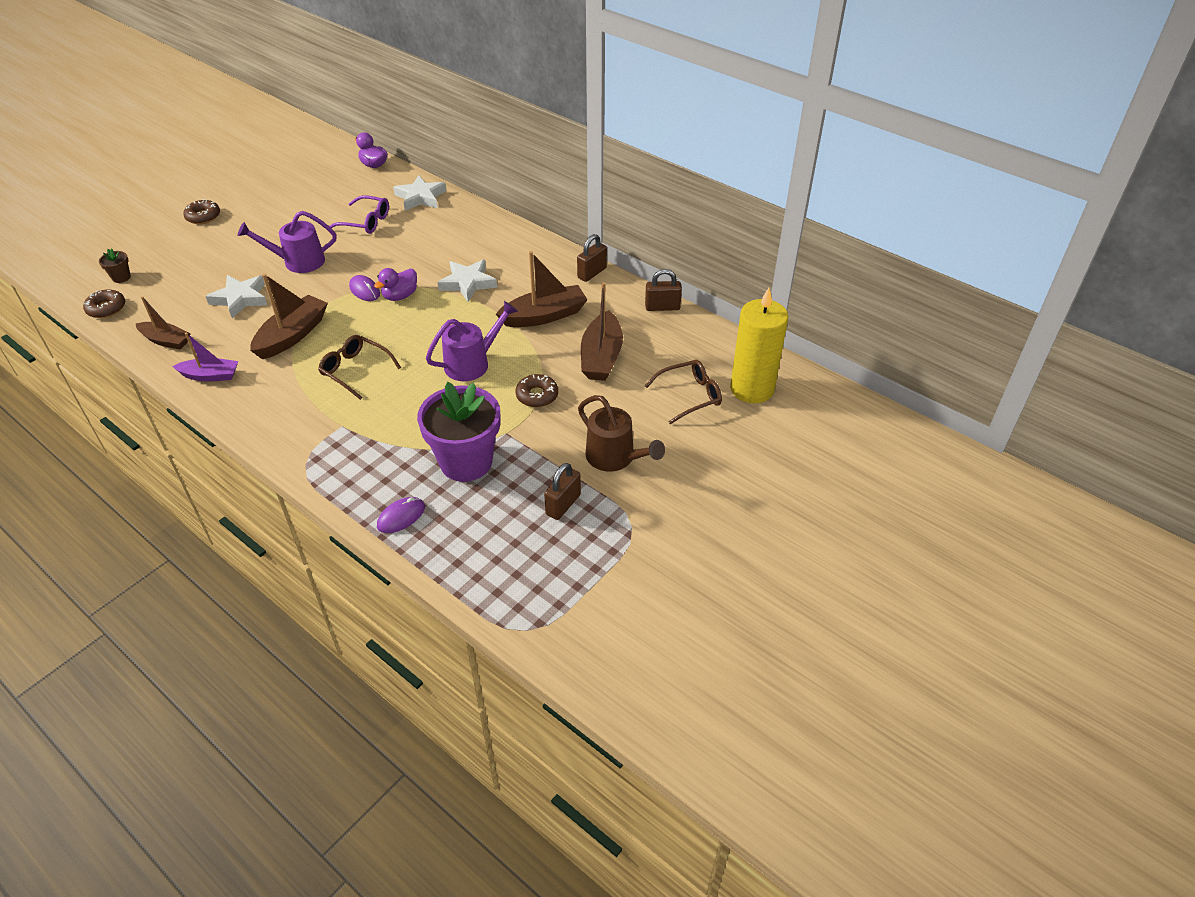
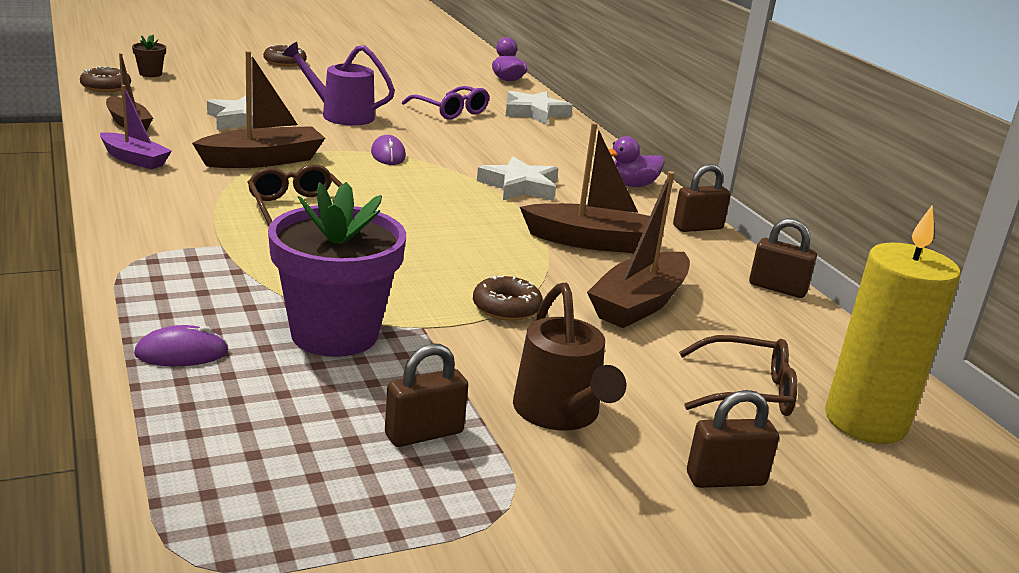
camera: 25 degrees right, 20 degrees down
(400, 296) = (424, 171): purple duck -> purple duck (632, 185)
(472, 363) = (450, 250): purple watering can -> none
(711, 460) = (725, 479): none -> brown padlock

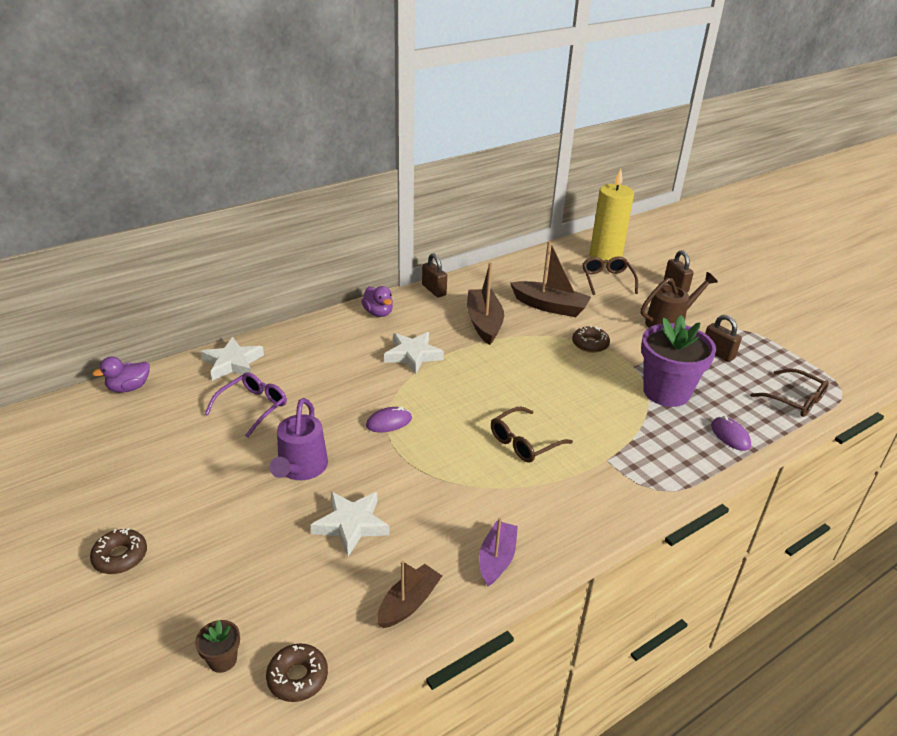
camera: 100 degrees left, 10 degrees up
(214, 470) = (794, 400): none -> brown glasses
(263, 160) = (446, 484): brown boat -> none
(777, 288) = (497, 269): brown padlock -> none

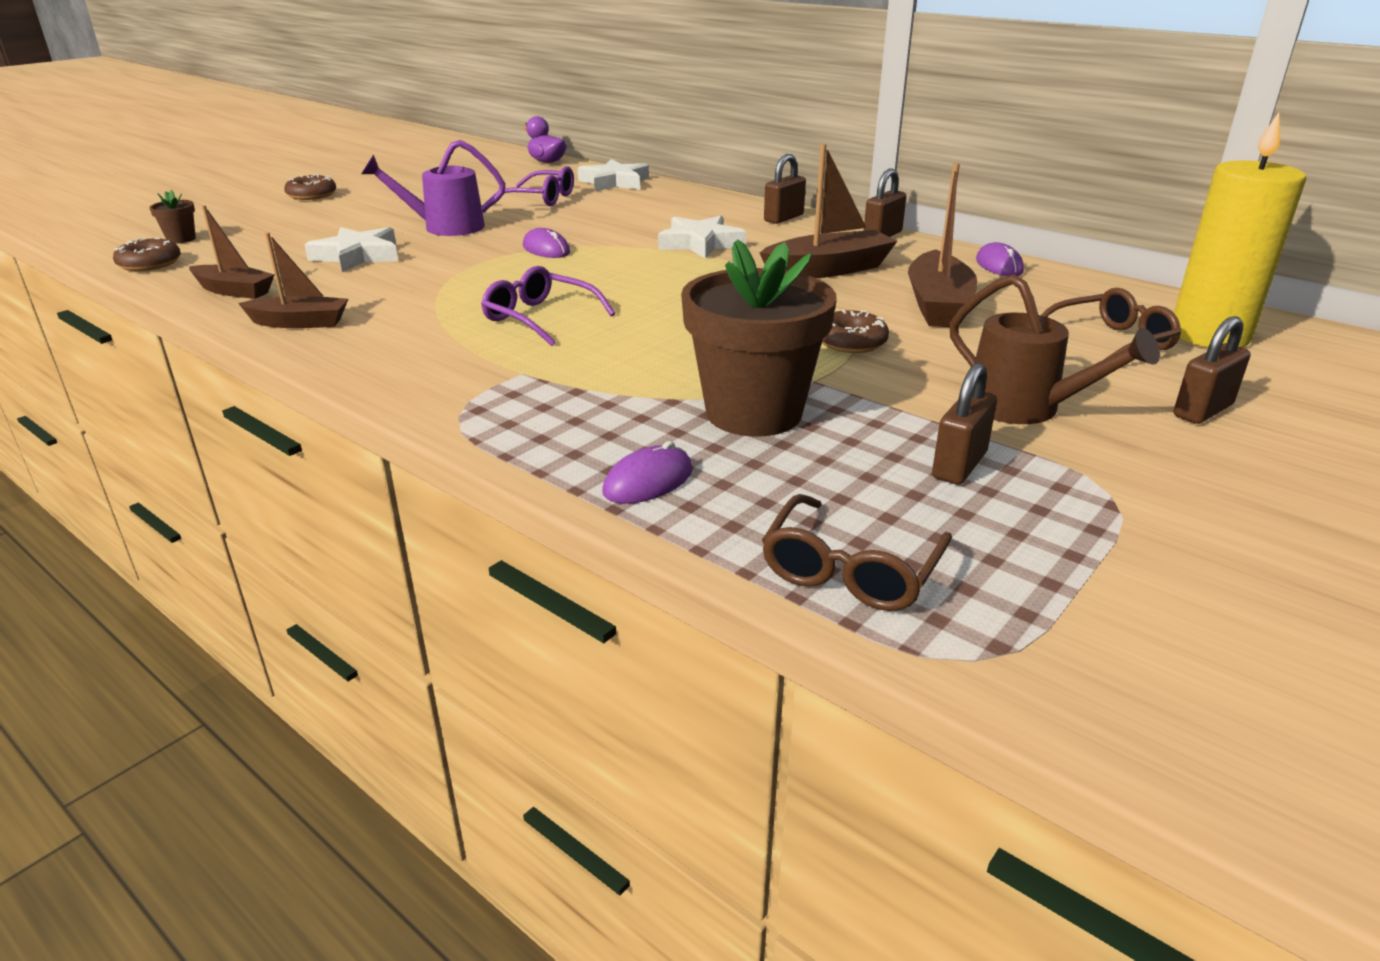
camera: 75 degrees right, 5 degrees down
(378, 313) = (783, 218): purple duck -> brown padlock
(496, 559) = (300, 323): purple boat -> brown boat
(500, 272) = (999, 265): none -> purple mouse
(524, 442) = (540, 318): brown glasses -> purple glasses
(666, 392) = (753, 413): purple flower pot -> brown flower pot

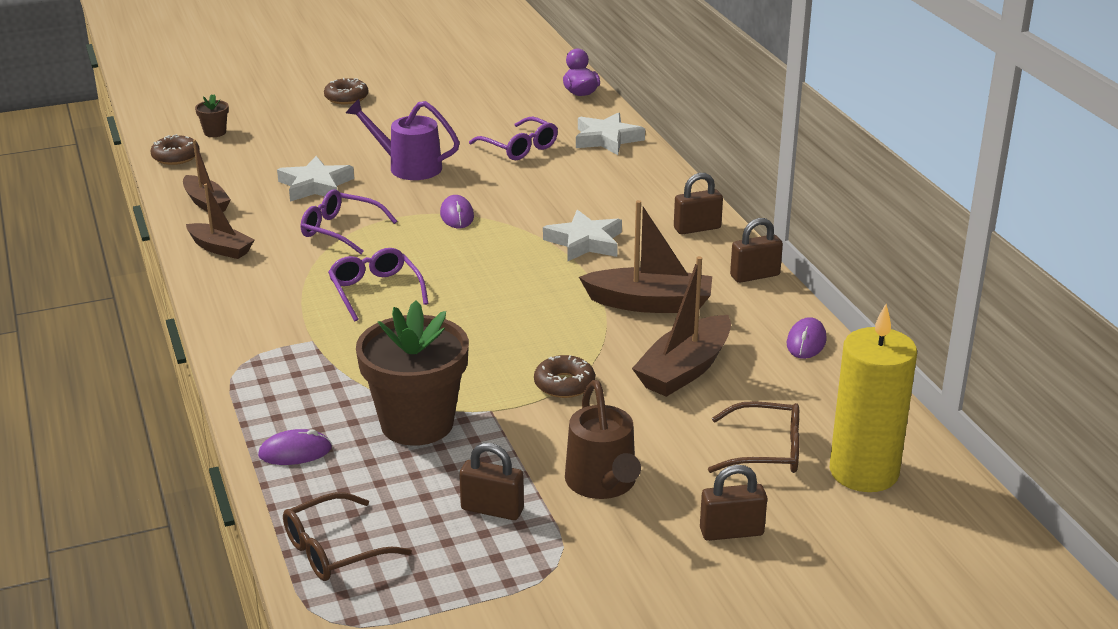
camera: 30 degrees right, 0 degrees up
(433, 281) = (341, 230): none -> purple glasses
(959, 465) = (492, 509): brown padlock -> brown padlock turned 45 degrees clockwise

